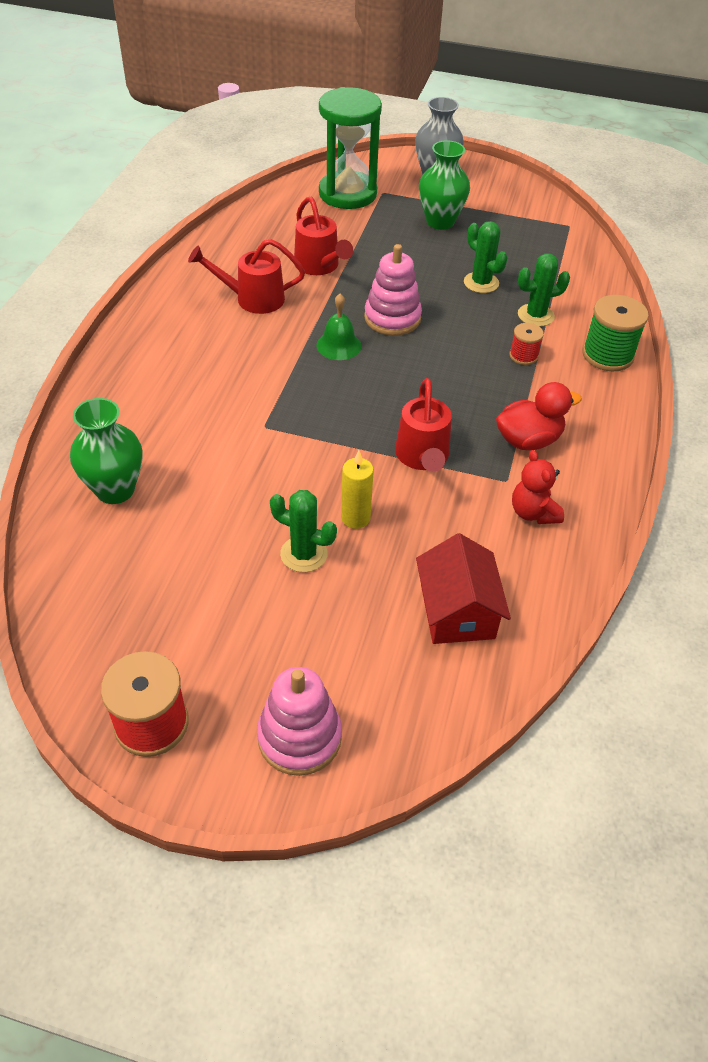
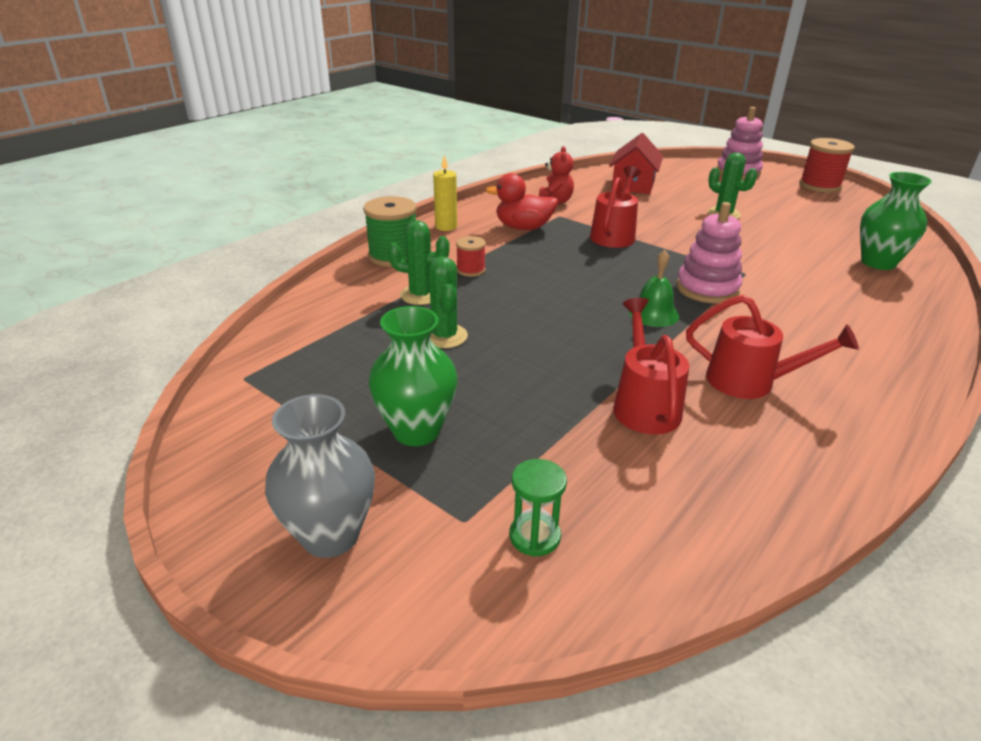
camera: 155 degrees left, 15 degrees down
(347, 194) = (534, 536): green hourglass -> green hourglass, size x0.43
(355, 518) = (681, 220): yellow candle -> yellow candle (446, 227)
(392, 318) = (579, 325): pink stacking toy -> pink stacking toy (707, 289)

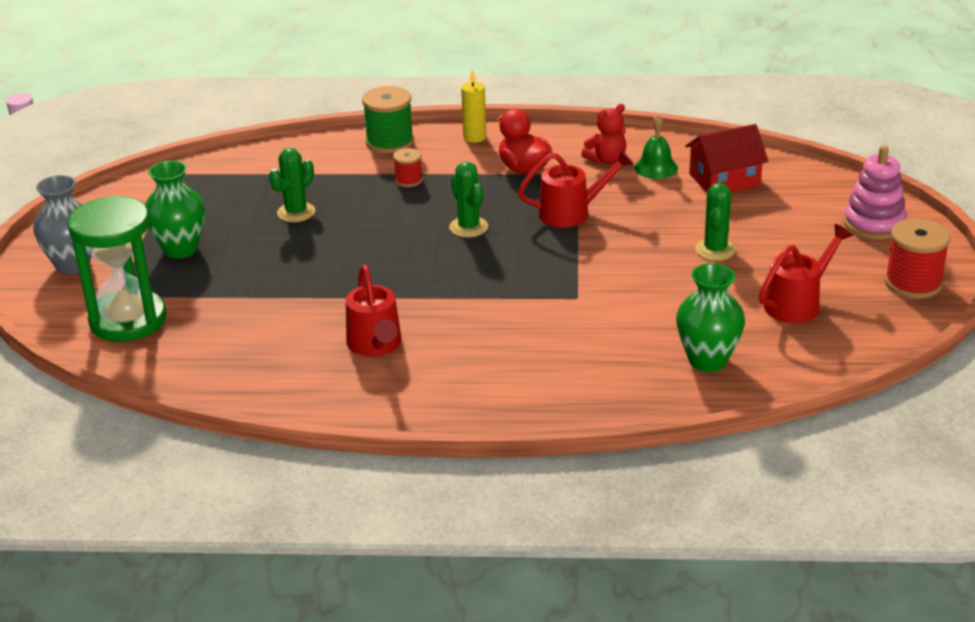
camera: 55 degrees right, 0 degrees up
(421, 295) = (342, 179): green cactus -> green cactus (468, 227)
(534, 536) = (128, 320): green hourglass -> green hourglass, size x2.34
(644, 404) = (296, 313): red watering can -> red watering can (798, 303)
(653, 313) = (435, 277): green bell -> green bell (656, 168)
(707, 289) = (516, 288): pink stacking toy -> none

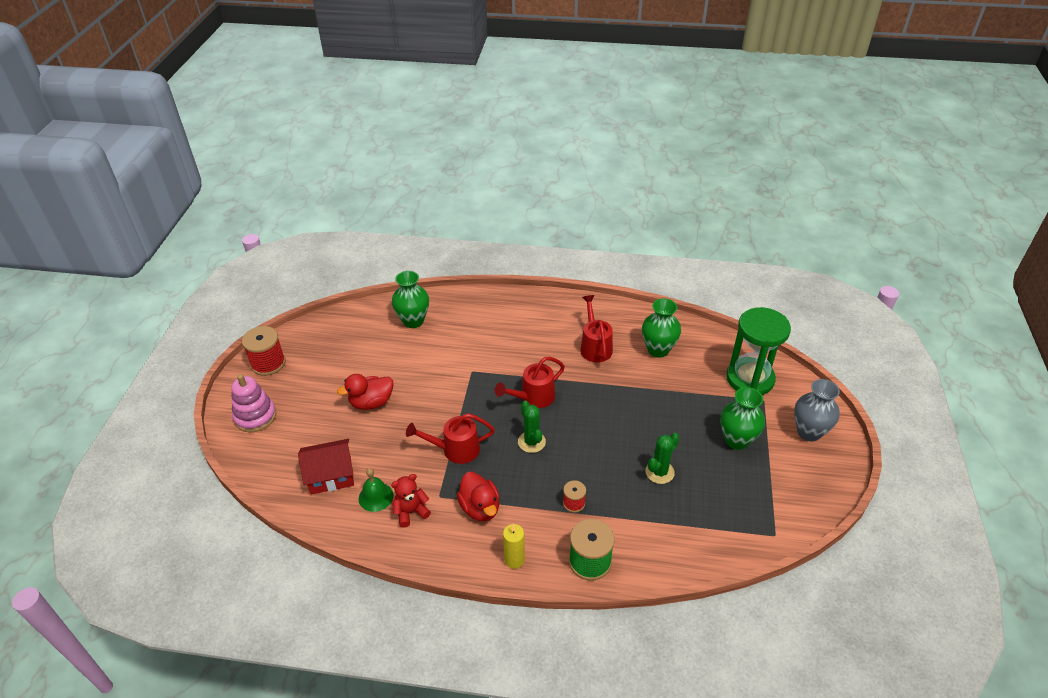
camera: 175 degrees left, 10 degrees up
(267, 349) = (658, 350): none -> green vase
(715, 250) = (371, 402): green cactus -> red duck
(798, 303) = (344, 354): red watering can -> red watering can (533, 398)

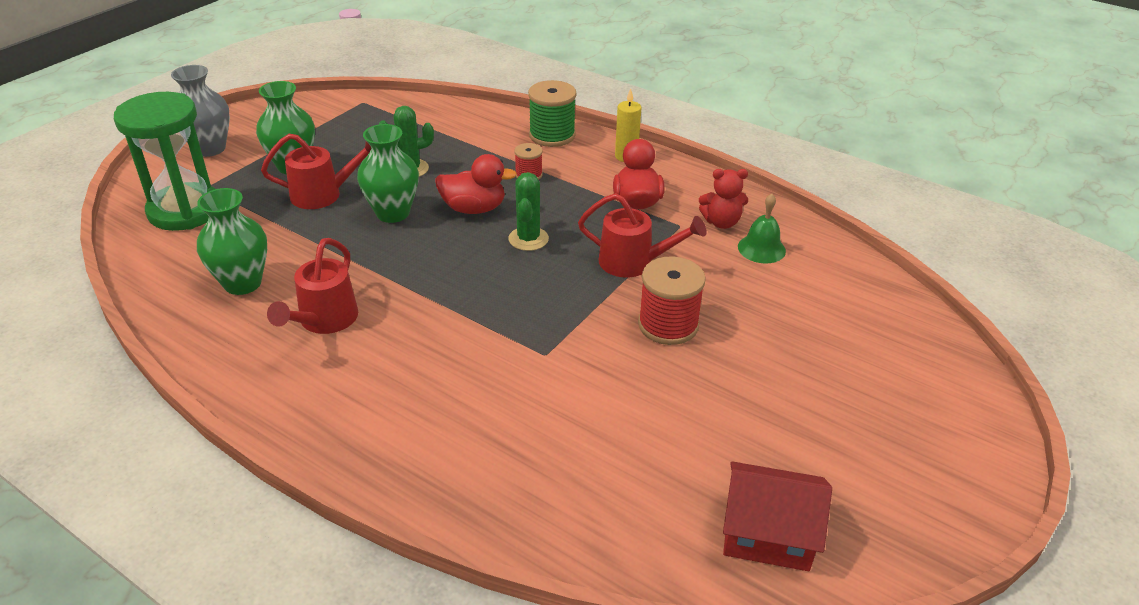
camera: 155 degrees left, 5 degrees down
(255, 416) = (943, 410): pink stacking toy -> none
(268, 363) = (925, 511): red spool -> red spool (668, 325)
(331, 475) = (819, 289): red house -> red house (768, 533)
(371, 402) = (734, 363): red duck -> red duck (474, 209)
(413, 321) = (596, 494): green vase -> green vase (393, 213)
(533, 398) = (483, 285): red watering can -> red watering can (324, 195)

